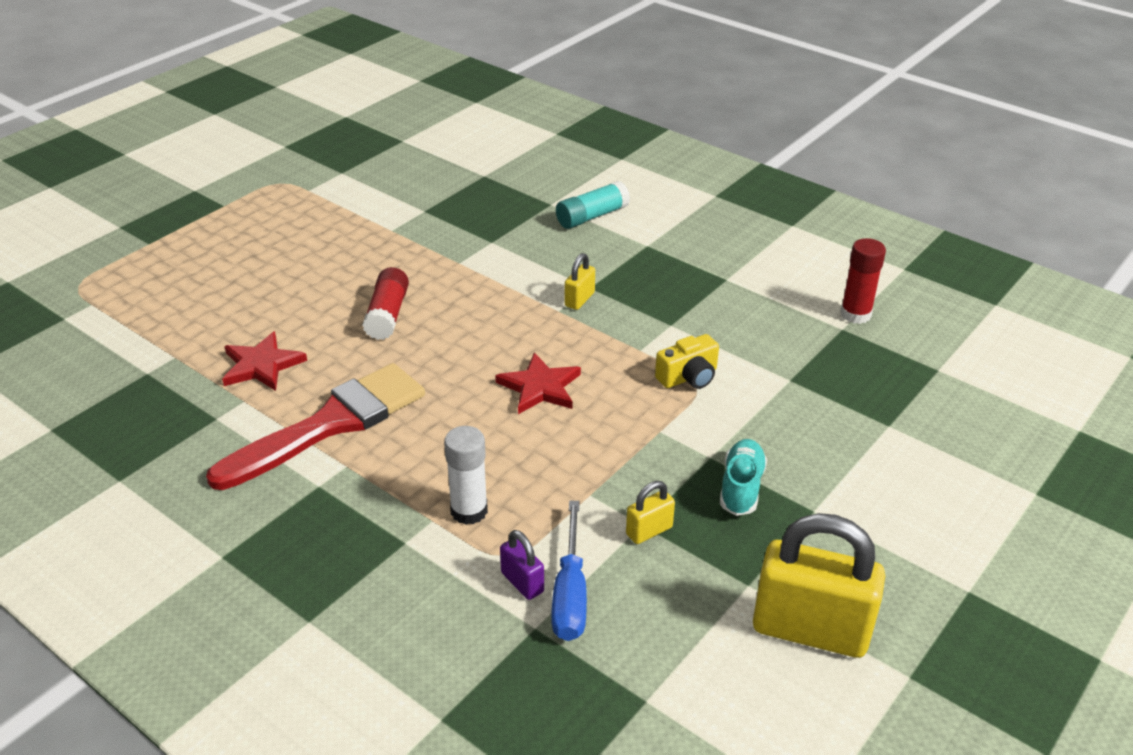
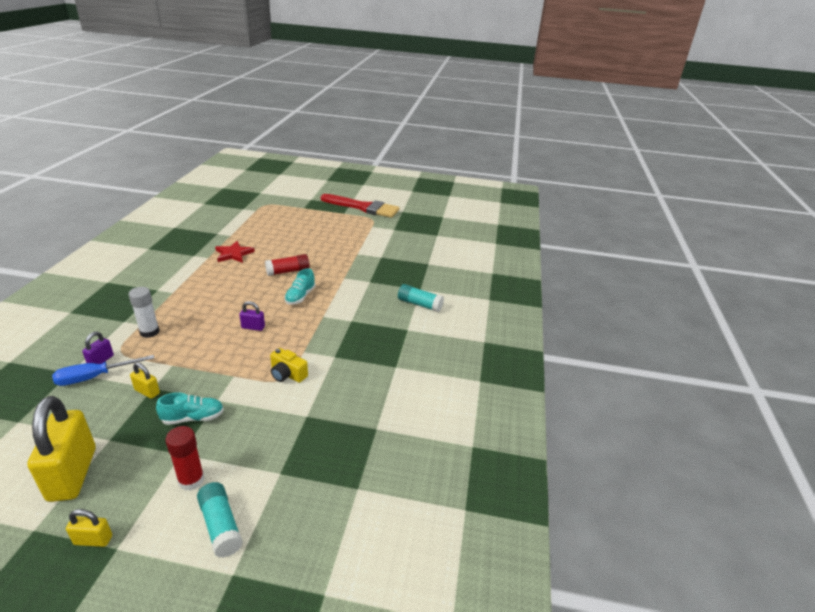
camera: 60 degrees right, 5 degrees down
(330, 424) = (200, 280): red brush -> red brush (363, 207)
(483, 319) = (300, 296): none -> turquoise shoe
(540, 387) = (253, 327): red star -> purple padlock
(579, 299) = (337, 320): yellow padlock -> yellow padlock (93, 540)
(855, 314) = (396, 431): red glue stick -> red glue stick (191, 480)
(960, 491) = (221, 526): none -> turquoise glue stick

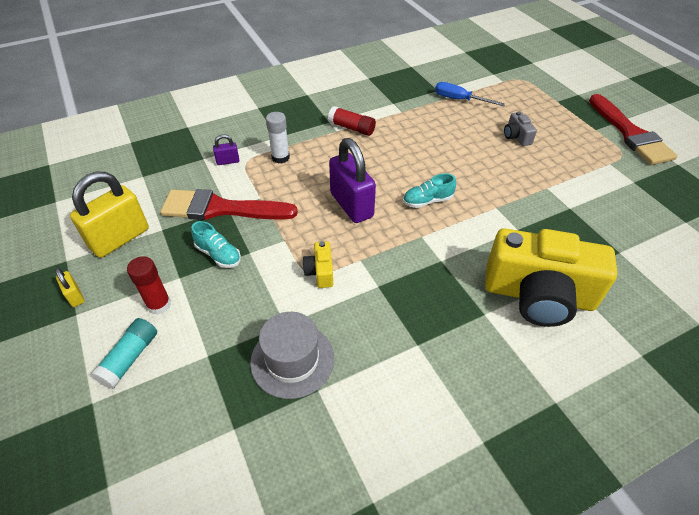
camera: 55 degrees right, 15 degrees up
(94, 377) = (210, 172): blue screwdriver -> blue screwdriver (459, 100)
(147, 391) = (221, 208): yellow padlock -> red brush
(234, 254) = (426, 120): red star -> none
(253, 327) = (351, 205): purple padlock -> purple padlock, size x2.22
(288, 271) = (450, 166): red glue stick -> red glue stick (351, 128)
(306, 236) = (516, 137): none -> grey camera
(339, 428) = (292, 360): none -> grey hat
(419, 304) = (538, 295): turquoise glue stick -> yellow camera

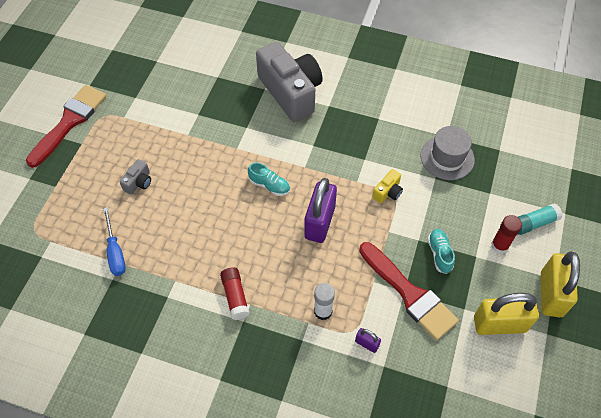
camera: 135 degrees left, 10 degrees up
(75, 296) = (551, 294): yellow padlock -> yellow padlock, size x2.22
(538, 295) = (291, 92): yellow camera -> grey camera

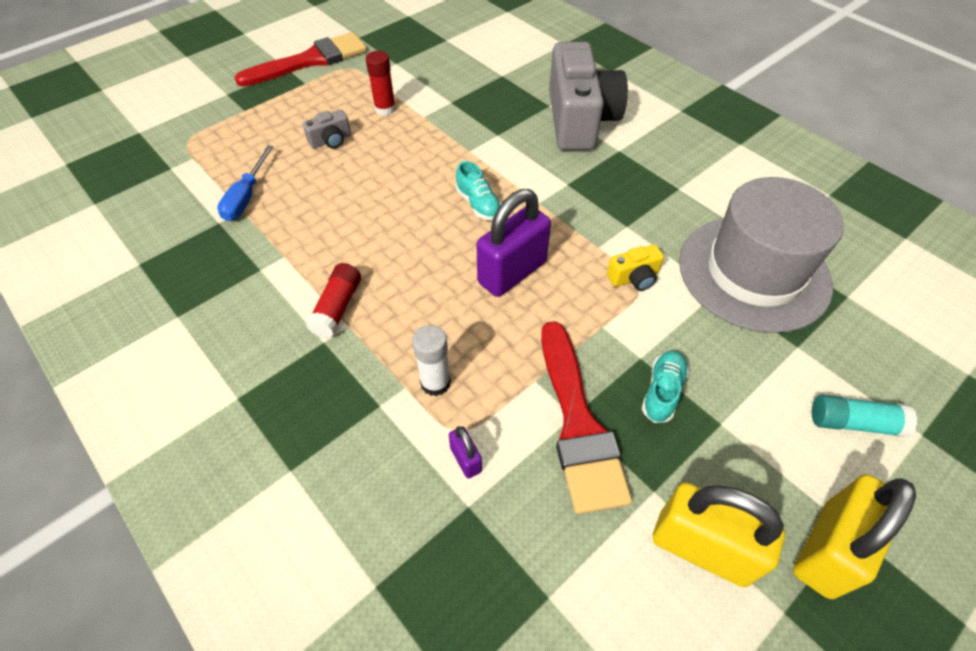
camera: 30 degrees right, 5 degrees down
(447, 158) = (753, 272): grey hat -> grey hat, size x1.69
(499, 245) = (772, 427): red glue stick -> red glue stick (385, 109)

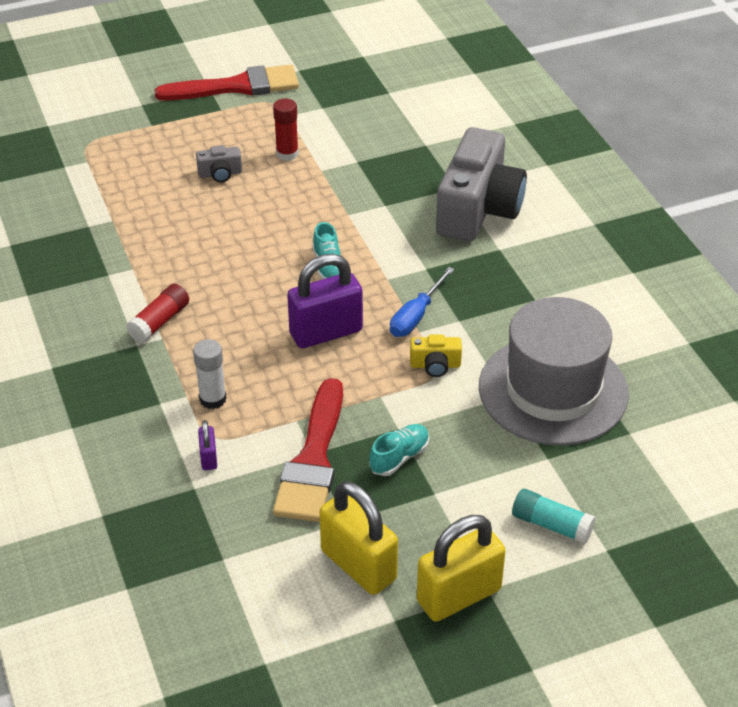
camera: 20 degrees right, 10 degrees down
(246, 197) = (121, 209): blue screwdriver -> blue screwdriver (416, 316)

